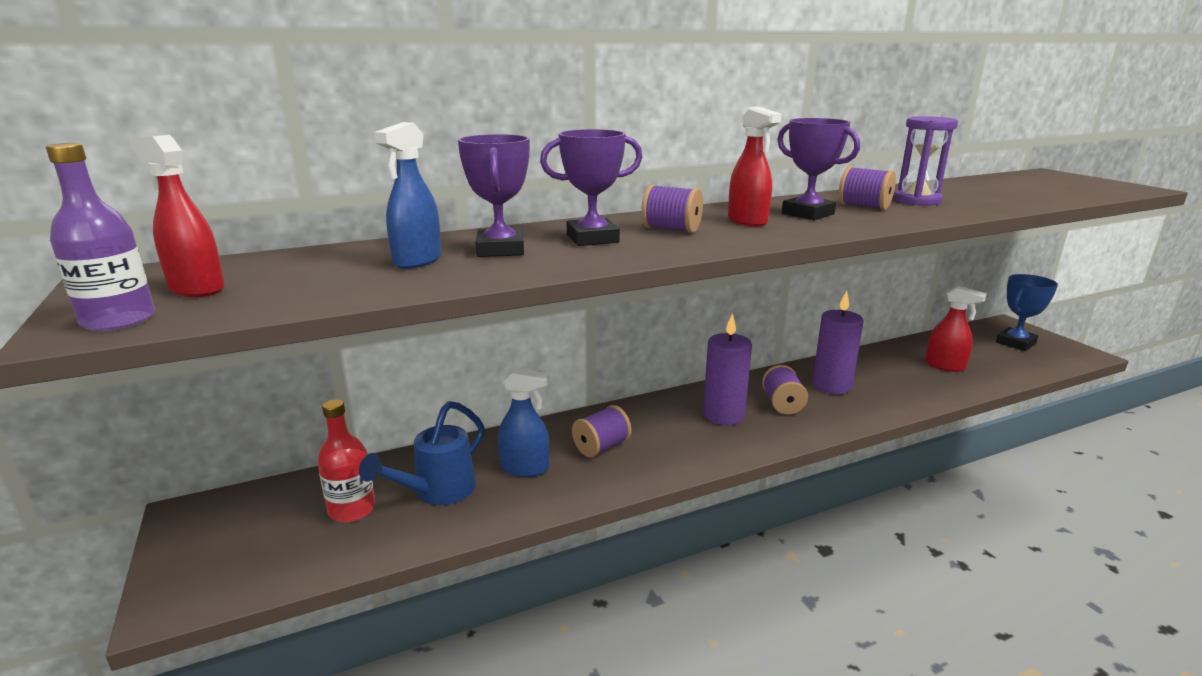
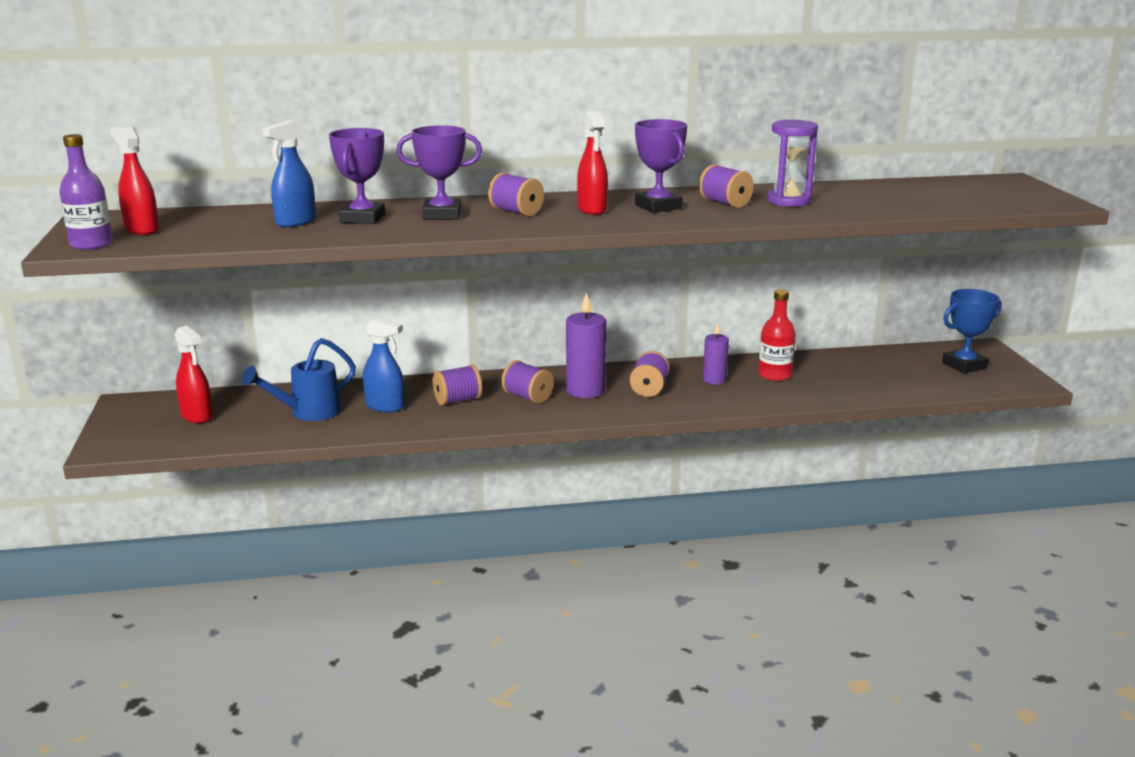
camera: 15 degrees right, 0 degrees up
(352, 509) = (241, 415): red bottle -> red bottle (774, 375)
(672, 432) = (527, 397): none -> purple spool
(831, 386) = (714, 380): purple candle -> purple candle, size x0.61
(945, 366) = (854, 377): red spray bottle -> red spray bottle (197, 416)

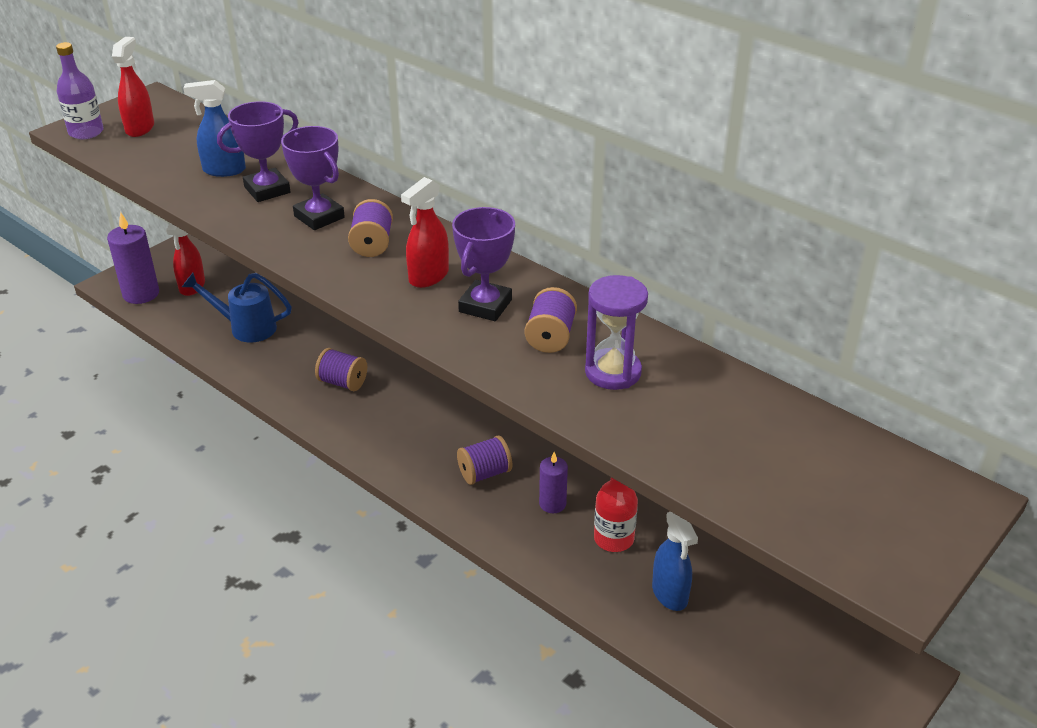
camera: 50 degrees right, 15 degrees up
(385, 406) = (293, 355): blue spray bottle -> blue spray bottle (670, 594)
(527, 397) = (389, 414): purple spool -> none
(585, 390) = (438, 438): purple candle -> purple candle (141, 294)
(964, 365) = (826, 677): blue trophy -> none

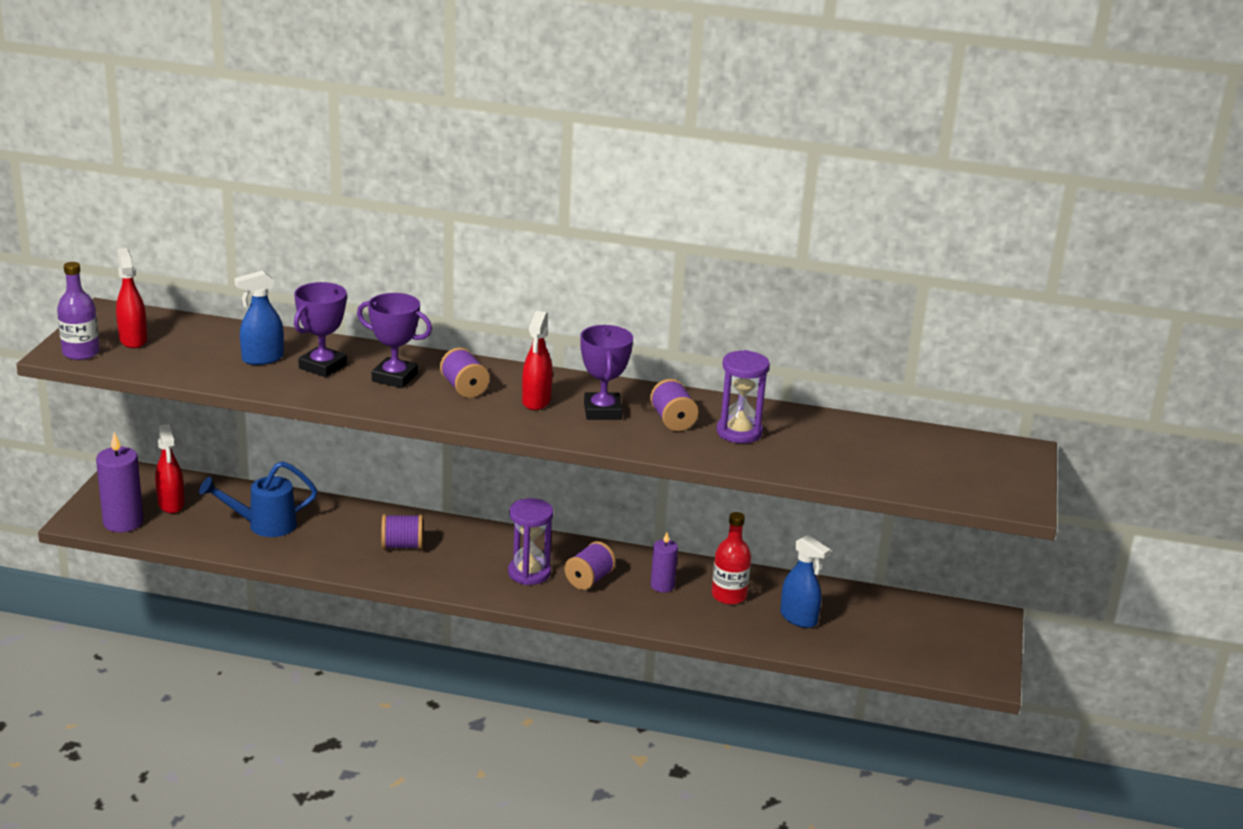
camera: 30 degrees left, 10 degrees down
(433, 447) = (529, 573): none -> purple hourglass

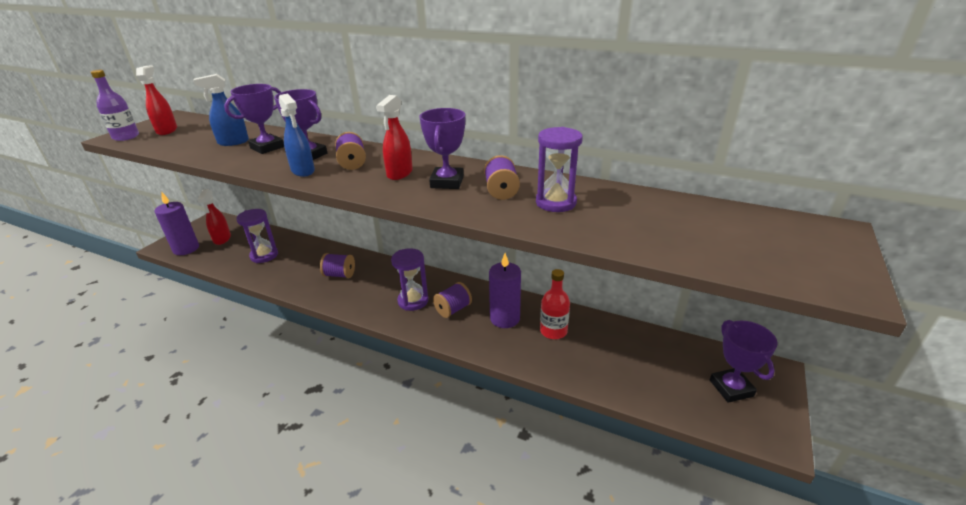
camera: 15 degrees right, 5 degrees up
(263, 525) = (264, 255): blue watering can -> purple hourglass
(662, 586) = (505, 318): purple candle -> purple candle, size x1.65
(799, 618) = (606, 357): blue spray bottle -> blue spray bottle (303, 171)
(942, 638) = (731, 388): none -> purple trophy

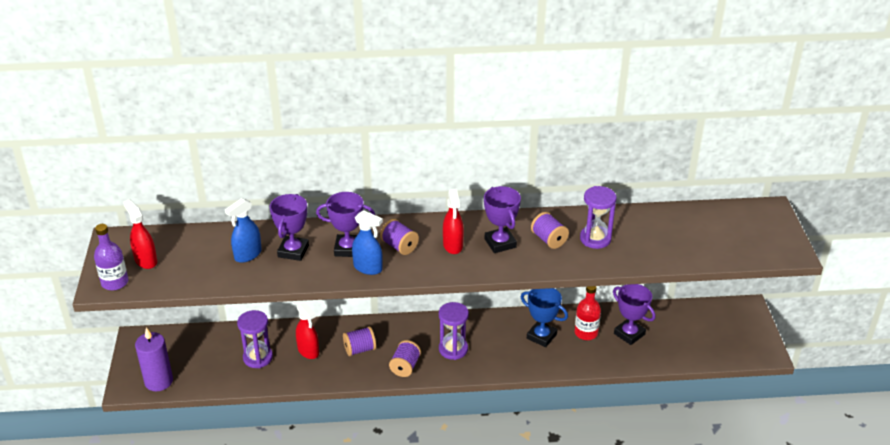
camera: 30 degrees left, 5 degrees up
(222, 239) = (184, 356): red spray bottle -> red spray bottle (308, 351)
(453, 309) = (494, 344): purple spool -> purple spool (405, 367)
(505, 318) = (541, 336): purple candle -> blue trophy
(731, 388) = (727, 330): purple trophy -> purple trophy (629, 334)

